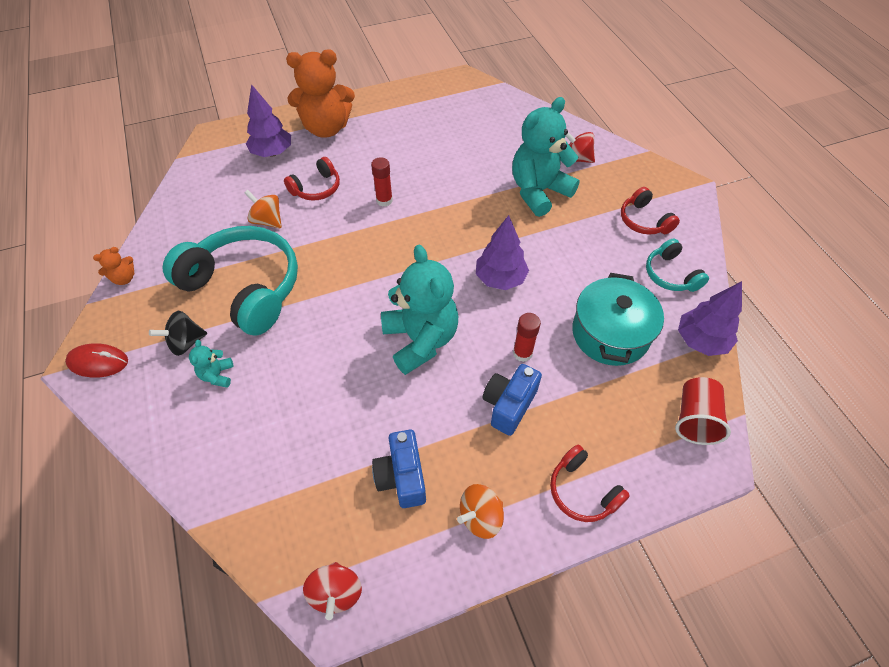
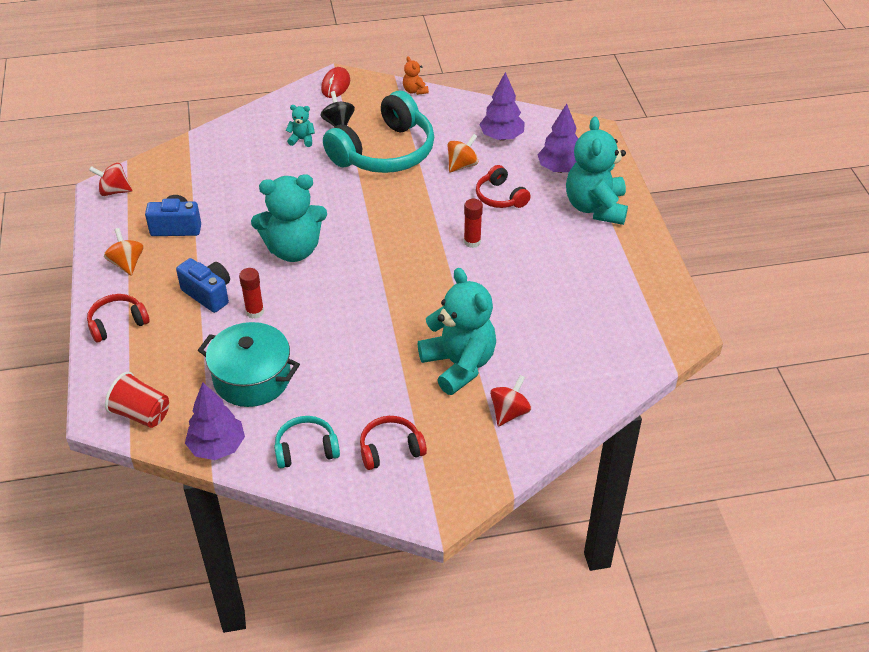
camera: 100 degrees right, 10 degrees down
(326, 128) = (595, 207): orange teddy bear -> turquoise teddy bear
(500, 279) = (344, 311): purple tree -> purple tree (501, 137)

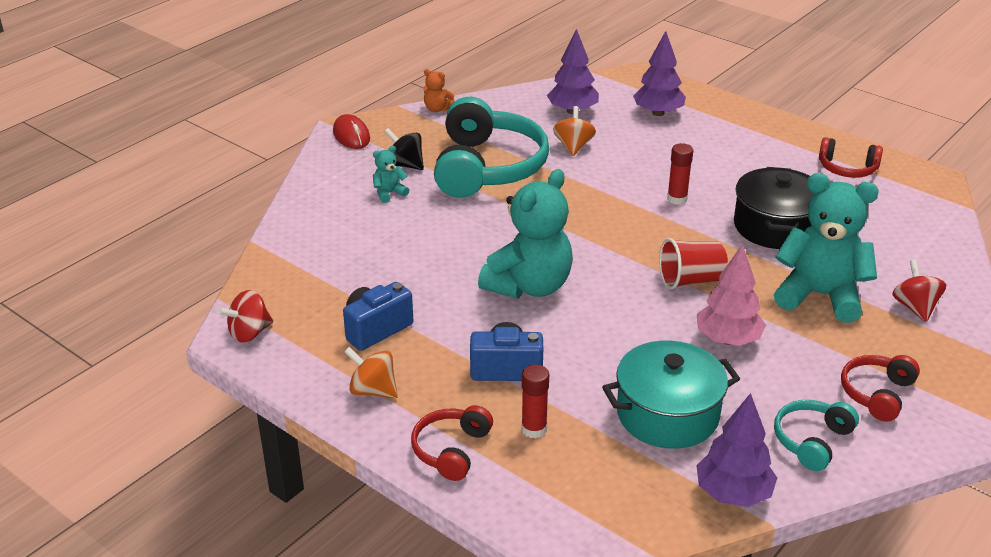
camera: 40 degrees left, 10 degrees down
(141, 414) = (613, 515): red cup -> red cup (690, 280)
(255, 312) = (577, 357): red glue stick -> red glue stick (534, 429)
(355, 356) = (728, 339): none -> pink tree
(500, 197) = (644, 154): red headphones -> red headphones (847, 168)
(507, 300) = (775, 226): none -> black pot
(595, 207) = (730, 127): turquoise teddy bear -> none

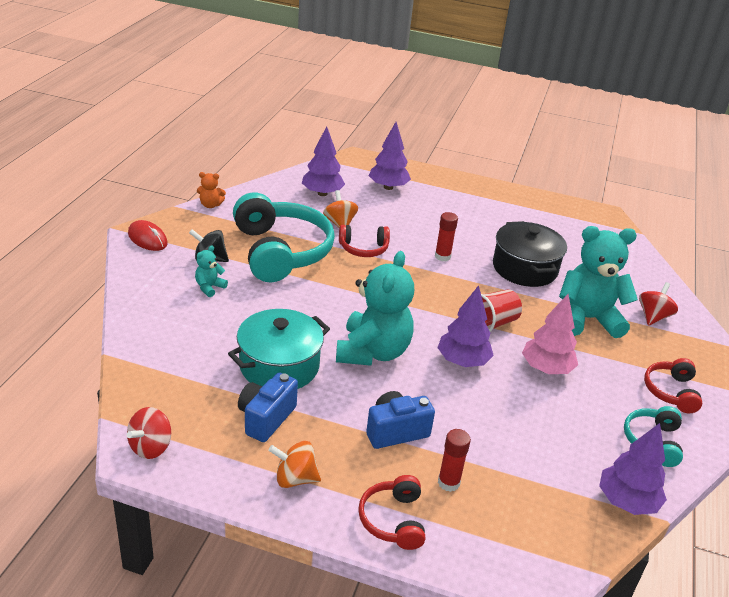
camera: 25 degrees left, 0 degrees up
(628, 314) = (462, 361): none -> purple tree
(667, 414) = (541, 443): turquoise pot -> turquoise pot (279, 366)
(847, 168) = (545, 214): red headphones -> red headphones (363, 248)
(915, 307) = (653, 317): red spinning top -> red spinning top turned 60 degrees clockwise

